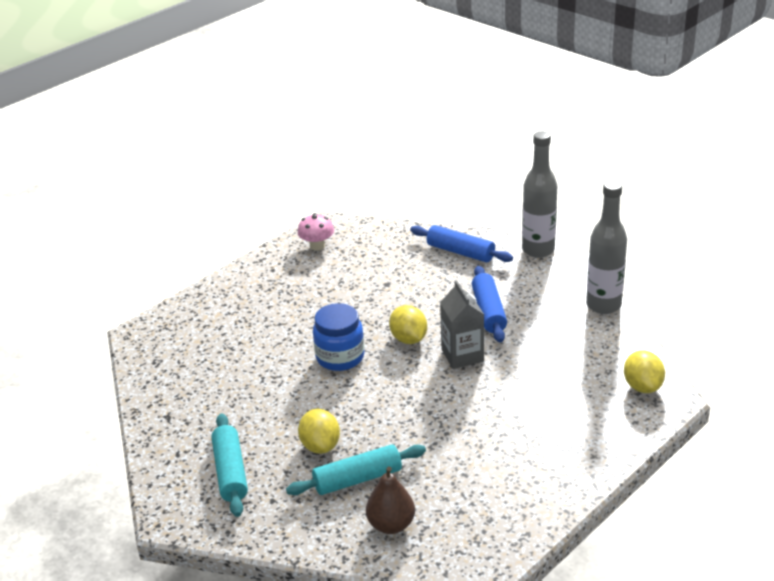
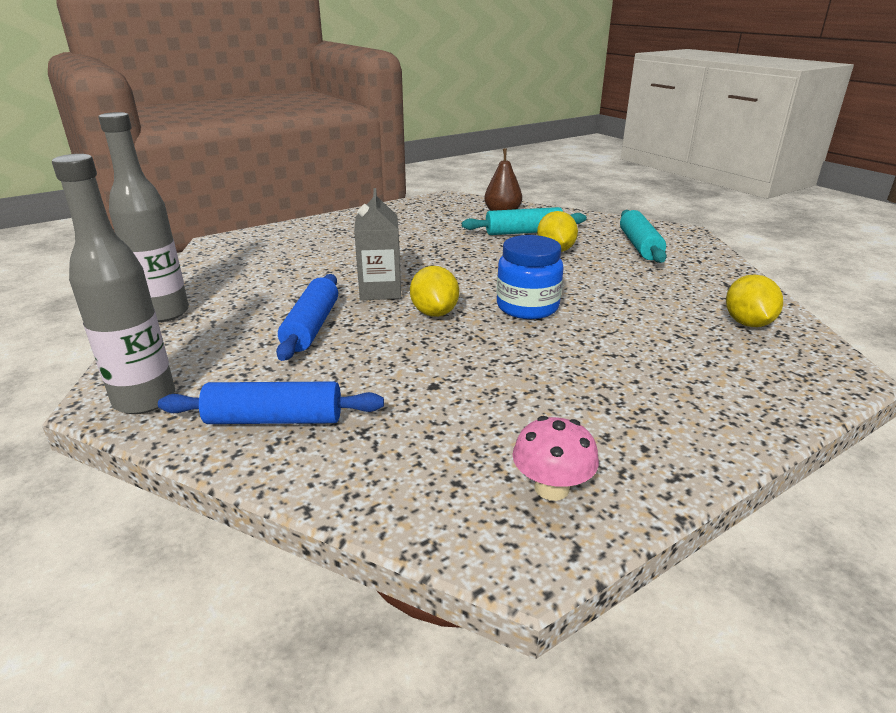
camera: 170 degrees left, 5 degrees down
(460, 252) = (274, 419): blue rolling pin -> blue rolling pin turned 45 degrees counterclockwise
(642, 386) = (229, 250): yellow lemon -> yellow lemon (747, 323)

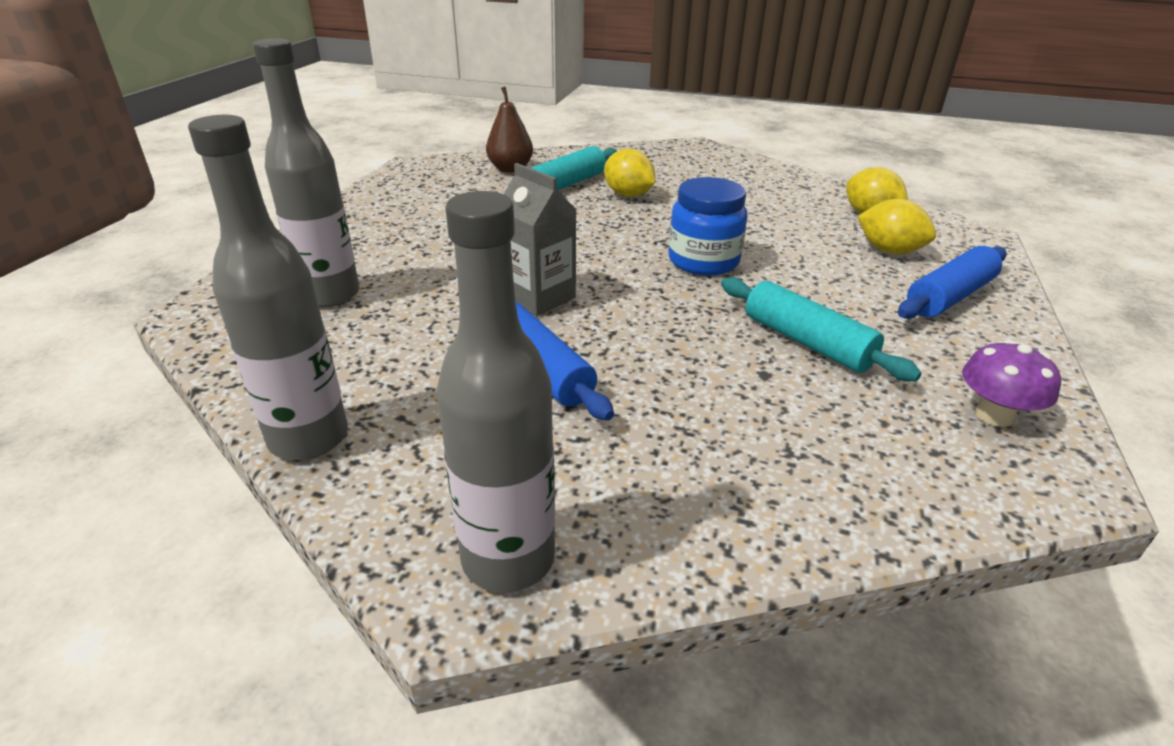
camera: 40 degrees left, 5 degrees up
(274, 419) = (695, 489): blue rolling pin -> blue rolling pin (949, 297)
(282, 253) = (330, 295): none -> grey bottle
(434, 313) = (635, 300): yellow lemon -> yellow lemon (889, 251)
(551, 488) = (994, 415): pink mushroom -> purple mushroom
(639, 246) = (687, 169): turquoise rolling pin -> turquoise rolling pin (807, 342)

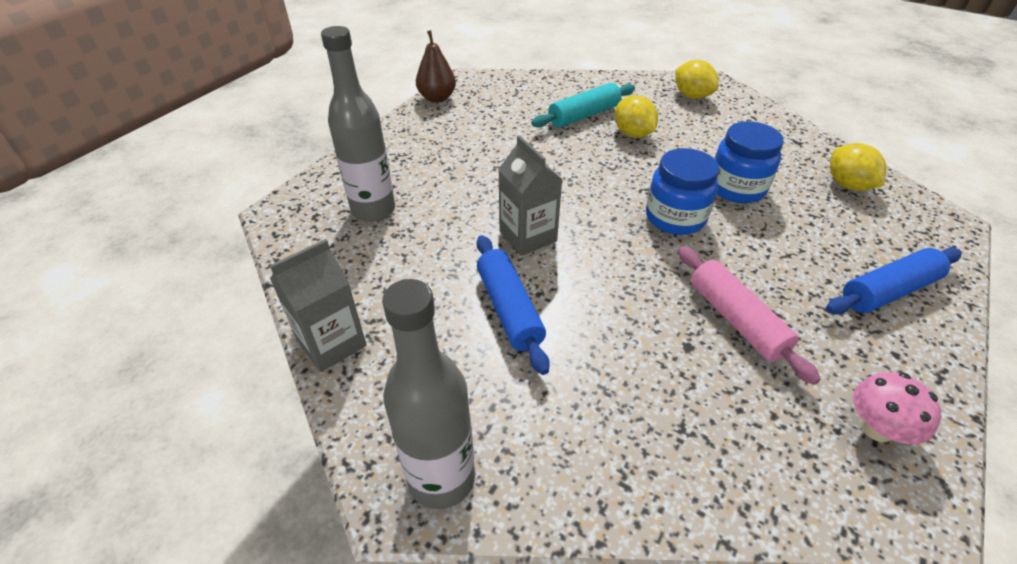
camera: 15 degrees right, 10 degrees up
(309, 438) = (332, 343): grey bottle -> grey carton
(510, 169) = (541, 93): brown pear -> brown pear (437, 98)
(759, 229) = (736, 188): none -> blue jar
(807, 342) = (736, 320): turquoise rolling pin -> pink rolling pin
(889, 251) = (850, 229): yellow lemon -> yellow lemon (692, 96)
(994, 415) = (876, 428): purple mushroom -> pink mushroom

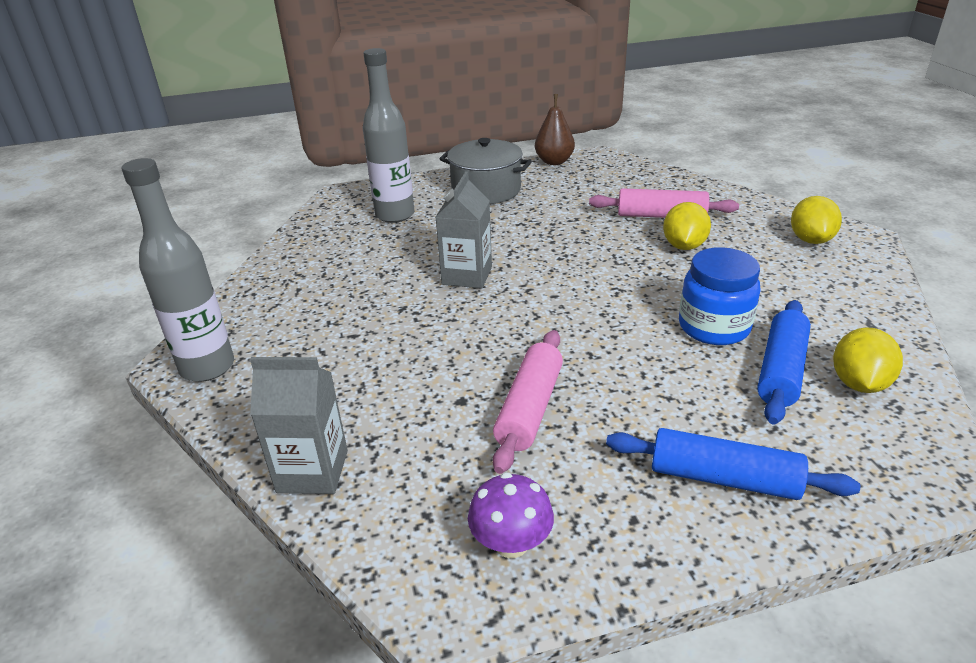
camera: 45 degrees right, 10 degrees down
(332, 343) = (261, 273): grey carton -> grey carton (312, 471)
(420, 148) = (486, 190): none -> grey pot
(509, 309) = (381, 310): blue rolling pin -> blue rolling pin (781, 370)
(584, 115) = (661, 216): turquoise rolling pin -> pink rolling pin
(675, 217) = (608, 319): blue jar -> none
(876, 428) = (511, 543): pink mushroom -> purple mushroom

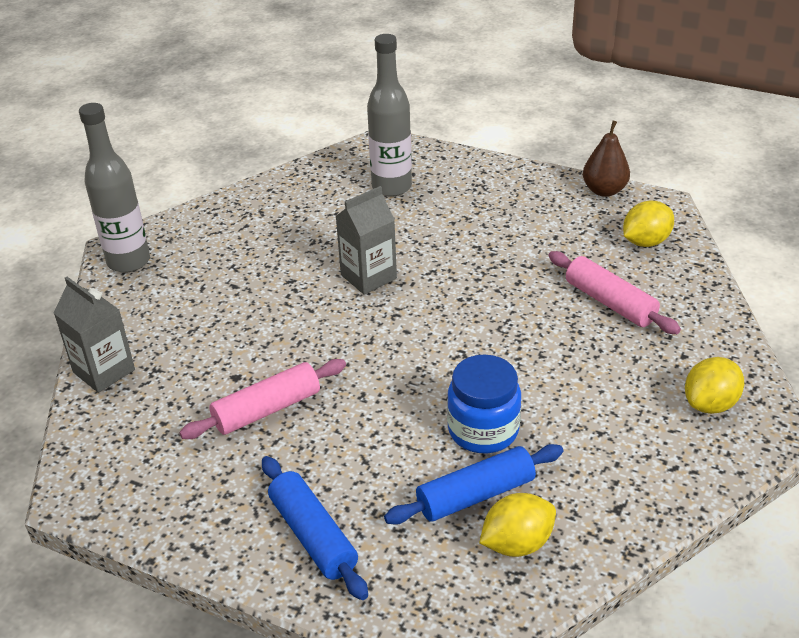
camera: 40 degrees right, 5 degrees up
(486, 190) = (497, 196): grey pot -> none
(511, 543) = (145, 485): purple mushroom -> none
(684, 246) = (579, 344): yellow lemon -> yellow lemon (645, 242)

